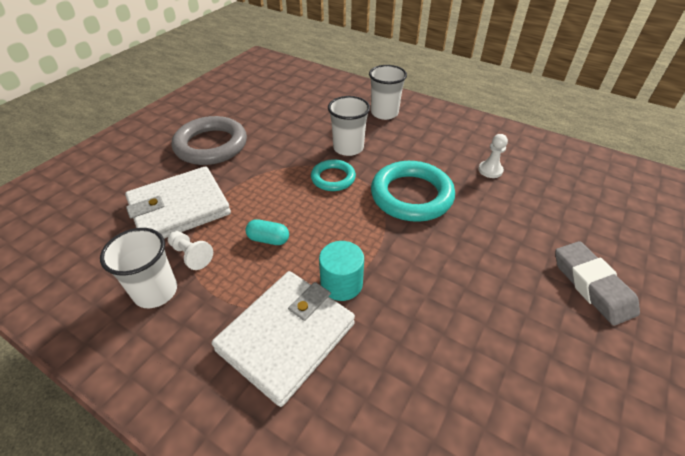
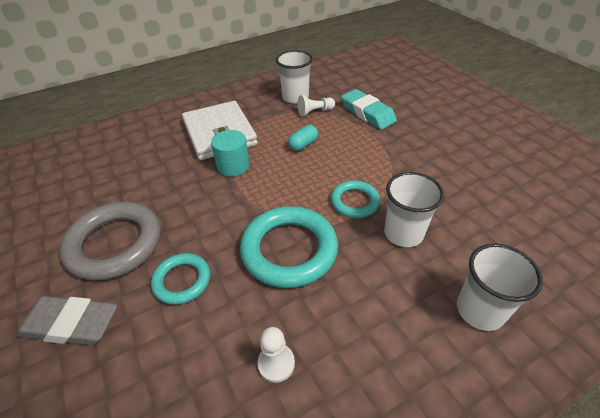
camera: 120 degrees right, 0 degrees up
(179, 208) = (367, 113): white wallet -> turquoise eraser
(211, 145) = (452, 139): grey ring -> grey ring (115, 244)
(493, 241) = (182, 281): none -> turquoise ring

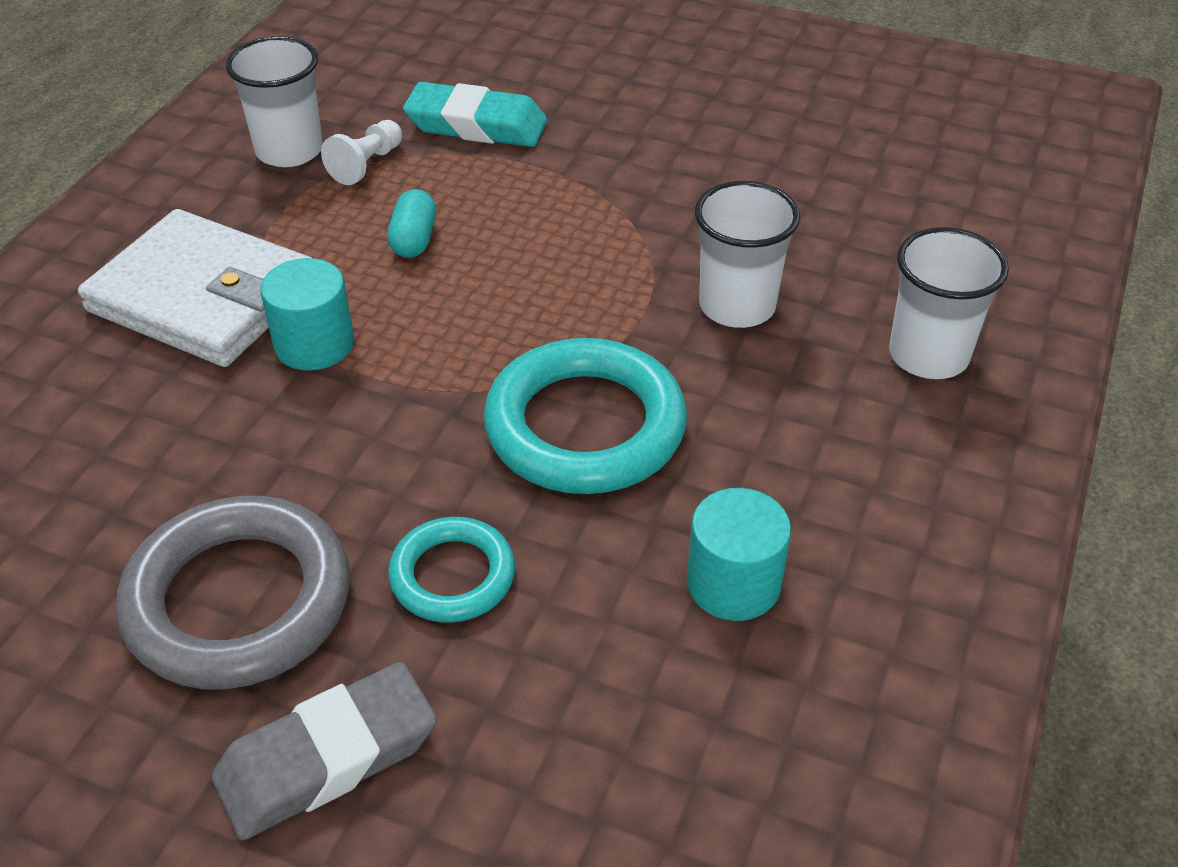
camera: 40 degrees left, 0 degrees up
(276, 363) = (733, 583): white pawn -> turquoise cylinder
(354, 202) = (614, 296): turquoise ring -> none

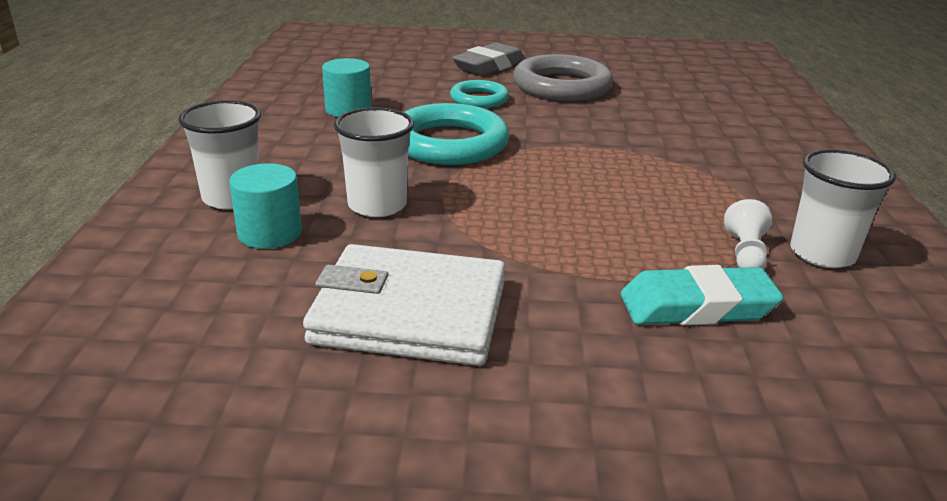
camera: 160 degrees right, 15 degrees down
(203, 296) = (730, 163): white wallet -> white wallet (410, 313)
(314, 344) = (635, 153): turquoise cylinder -> turquoise cylinder (270, 233)
(414, 239) = (641, 209): turquoise capsule -> none

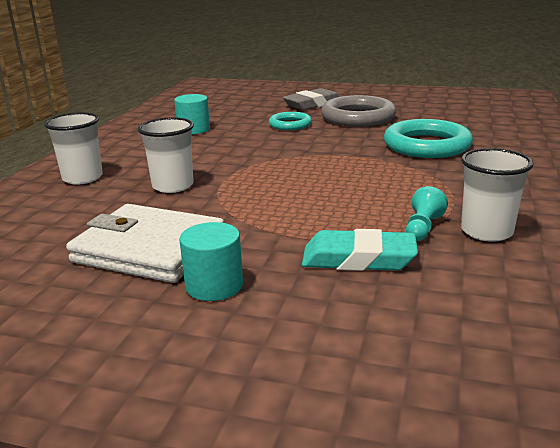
camera: 15 degrees right, 5 degrees down
(270, 233) = (92, 199): turquoise cylinder -> turquoise cylinder (214, 285)
(449, 143) = (249, 151): turquoise ring -> turquoise ring (426, 145)
(745, 253) = (422, 228): white pawn -> turquoise pawn

